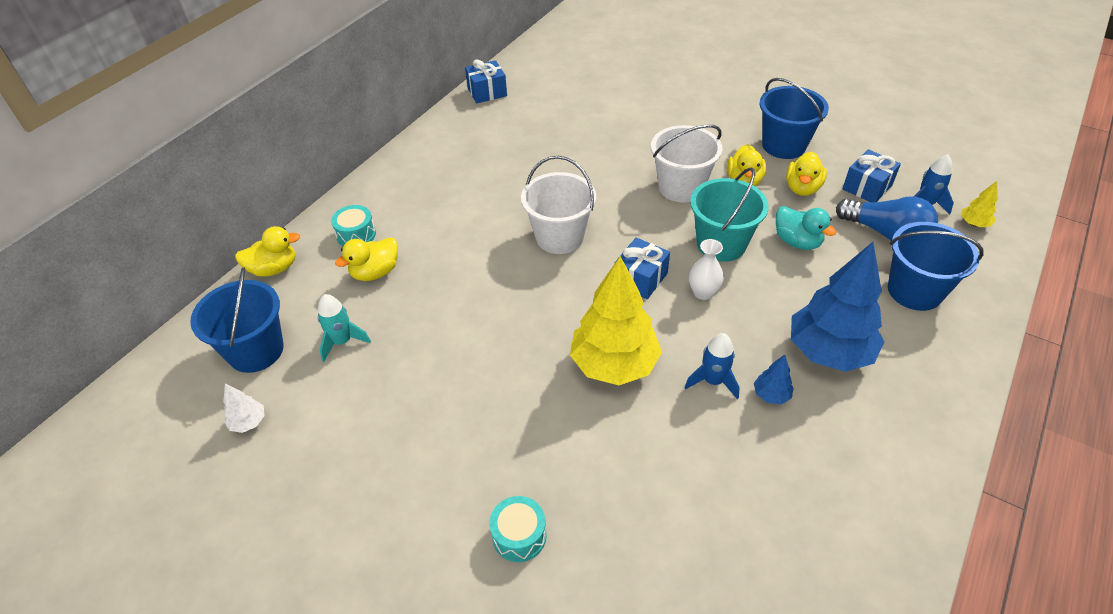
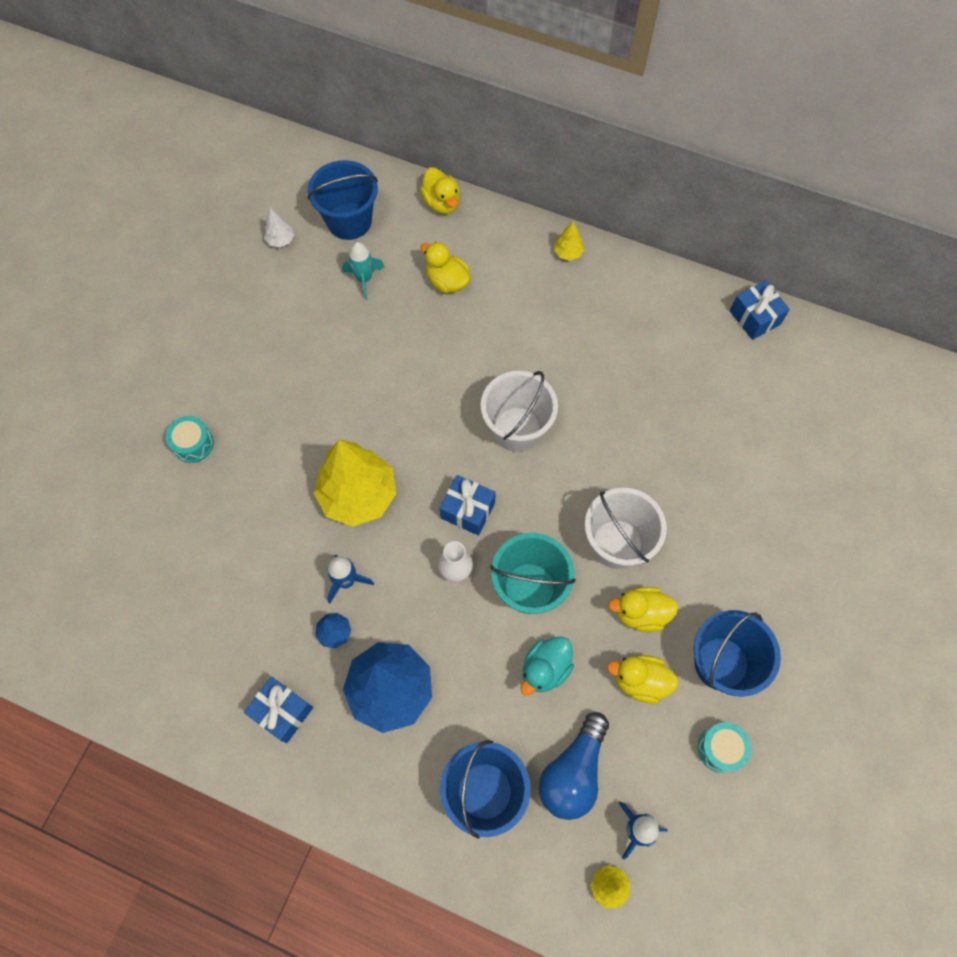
camera: 80 degrees right, 20 degrees up
(356, 235) = (494, 253): turquoise drum -> turquoise drum (720, 748)
(379, 185) = (568, 253): none -> yellow tree
(867, 187) = (656, 760): blue gift -> blue gift (282, 712)

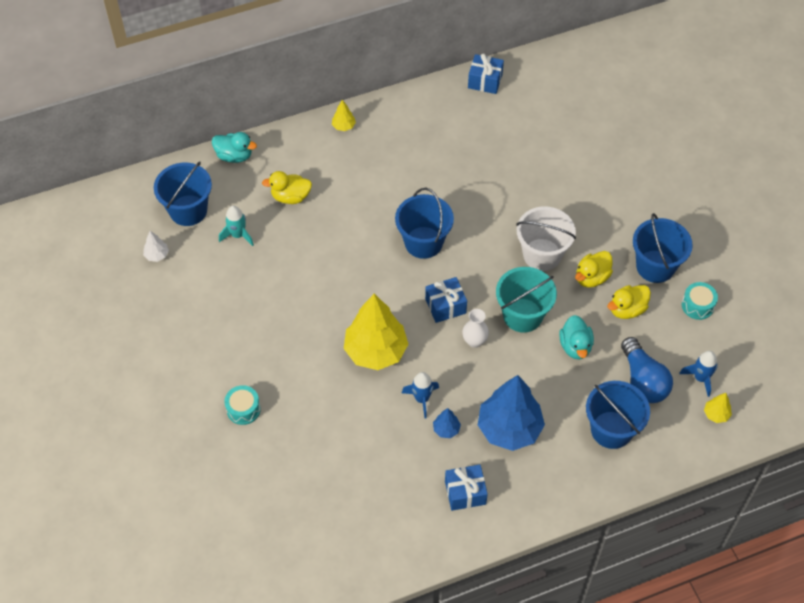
camera: 45 degrees left, 10 degrees down
(441, 203) = (234, 156): yellow duck -> turquoise duck
(517, 429) = (423, 242): white bucket -> blue bucket

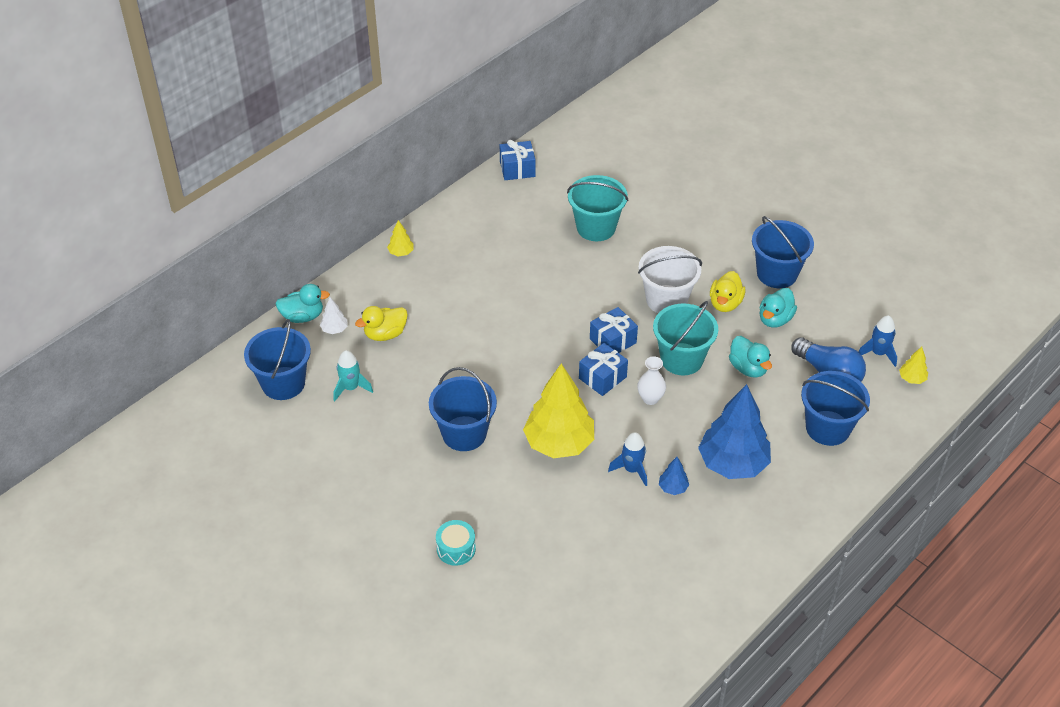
camera: 25 degrees left, 10 degrees down
(157, 255) = (274, 437): white tree -> white tree (334, 329)
(423, 242) = (545, 329): blue bucket -> blue bucket (464, 433)
(465, 492) = (727, 538): blue gift -> blue gift (612, 341)
(521, 162) = (596, 227): none -> turquoise bucket
(627, 309) = (775, 319): yellow duck -> turquoise duck
(697, 305) = (836, 293): turquoise drum -> none

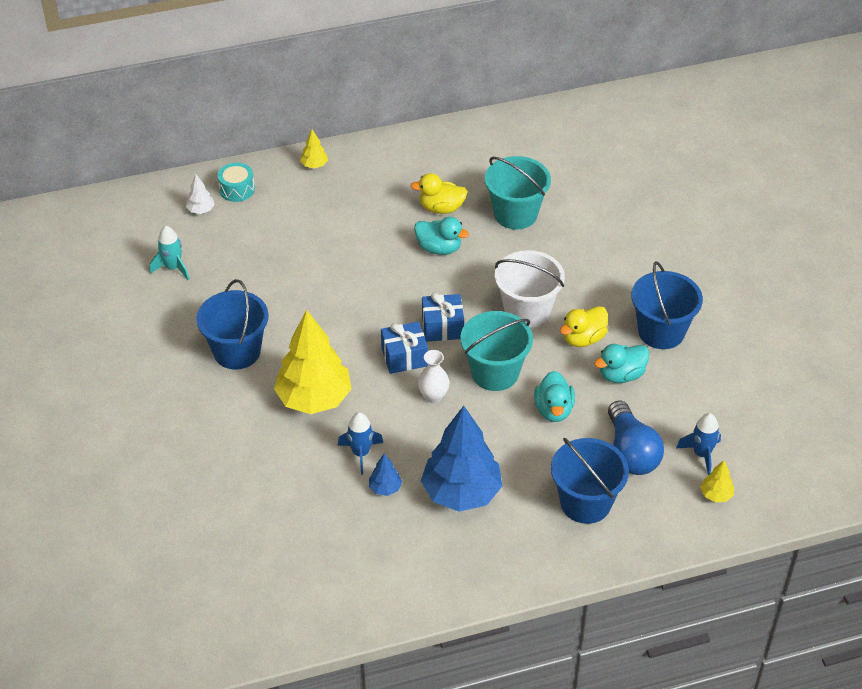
camera: 30 degrees right, 0 degrees up
(283, 383) = (120, 239): blue bucket -> none
(303, 316) = (183, 187): turquoise duck -> turquoise duck (439, 248)
(385, 334) = (241, 232): yellow duck -> yellow duck (441, 208)
(456, 549) = (147, 449): turquoise drum -> turquoise drum (237, 189)
(517, 169) = (485, 129): blue gift -> none

